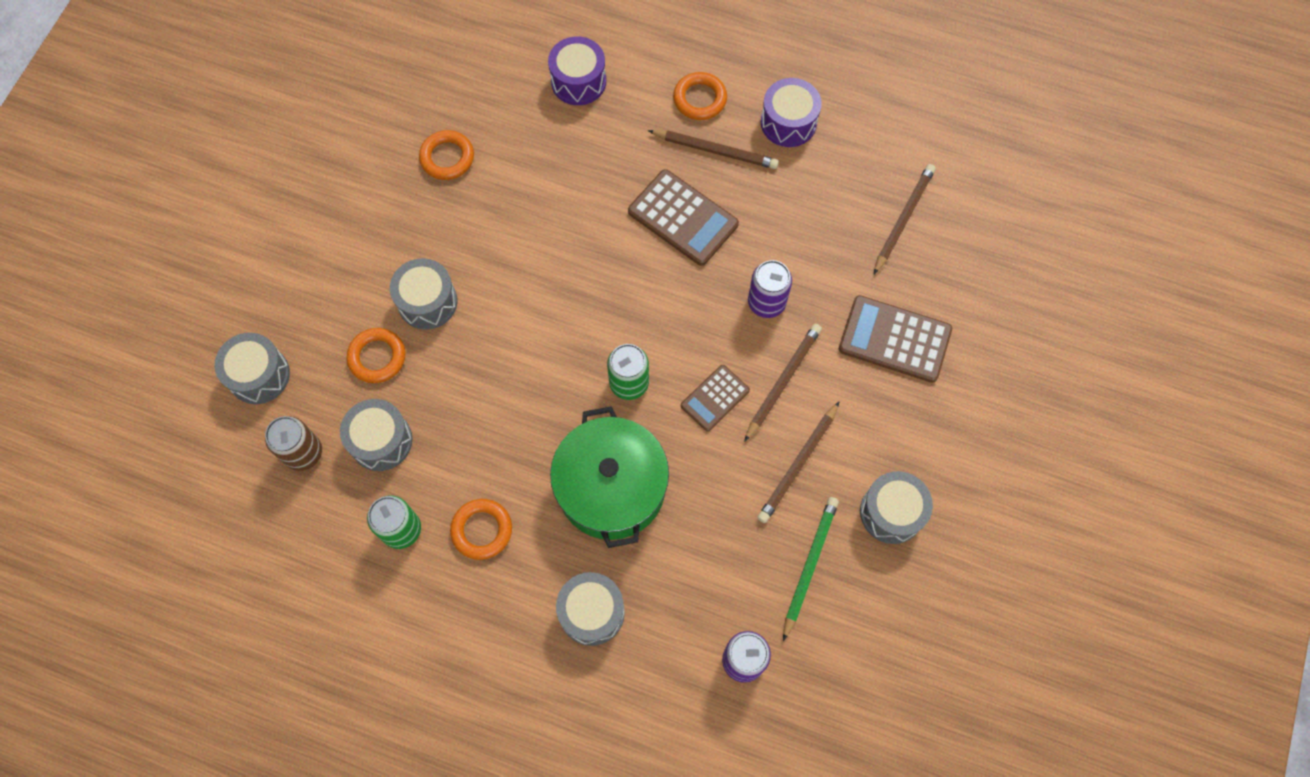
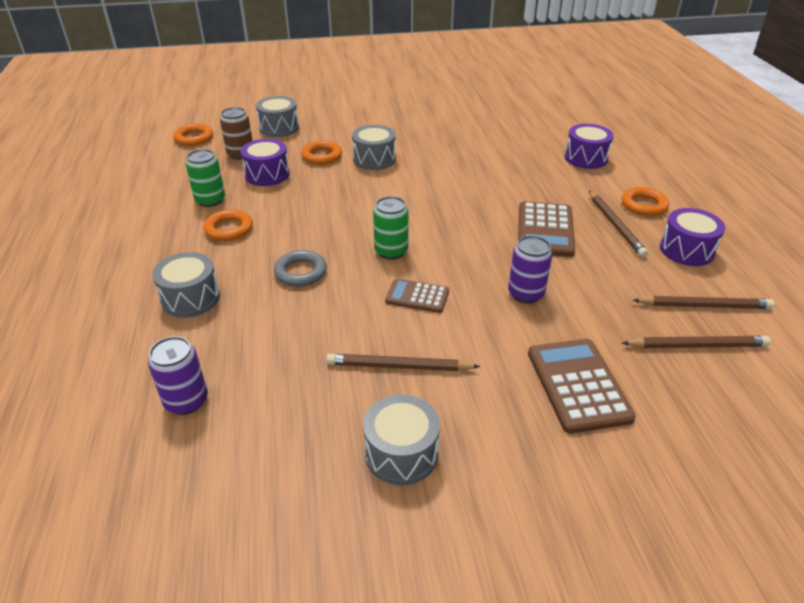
camera: 60 degrees right, 30 degrees down
(381, 441) = (267, 174): grey drum -> purple drum
(447, 158) = (475, 135): orange ring -> orange ring (194, 138)
(611, 487) = (300, 272): green pot -> grey ring
(783, 381) = (467, 328): brown pencil -> brown pencil (704, 306)
(809, 565) = (305, 411): green pencil -> none

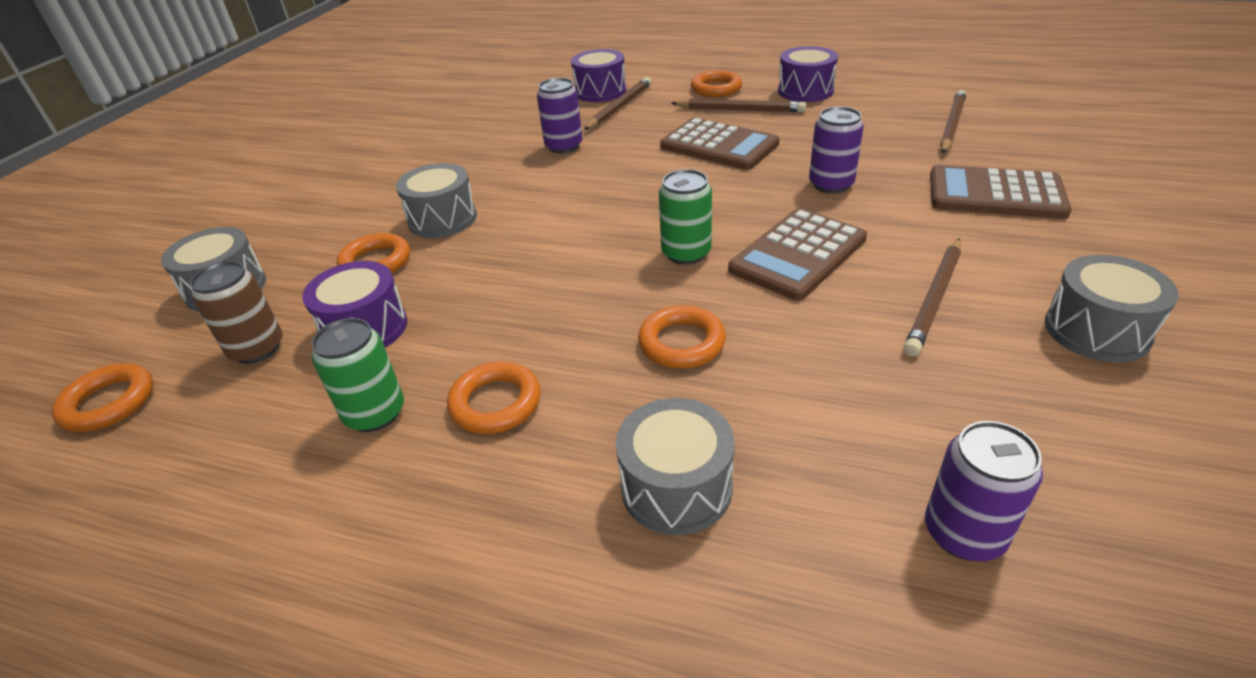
camera: 60 degrees left, 0 degrees up
(300, 272) = (681, 343): grey ring -> orange ring
(417, 296) = (798, 255): brown calculator -> brown calculator, size x1.65
(490, 169) = (564, 146): none -> purple can
(704, 306) = (895, 107): brown pencil -> brown pencil (620, 107)

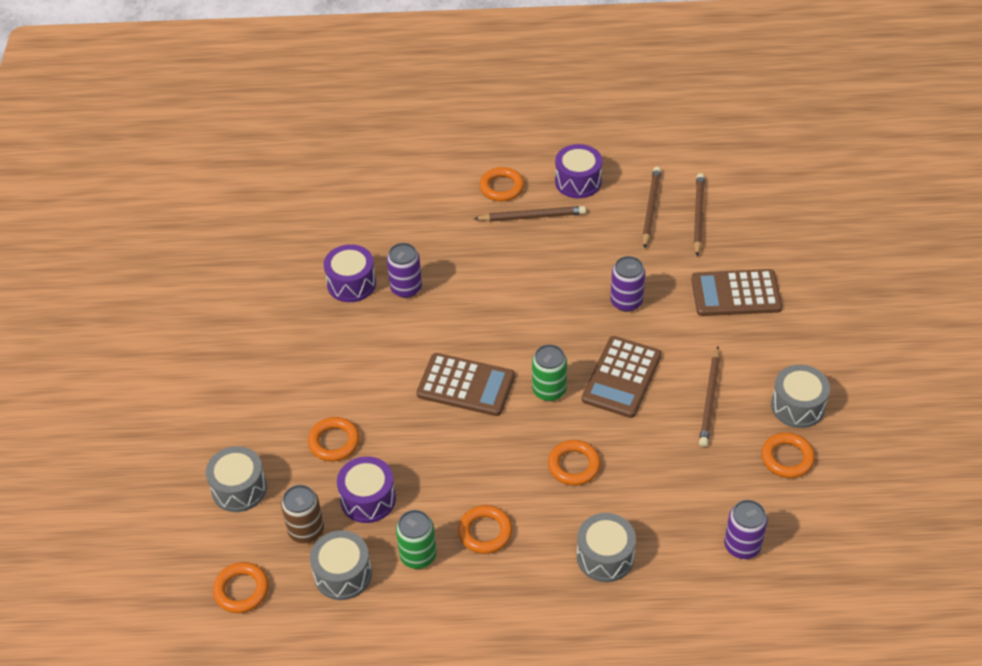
camera: 20 degrees left, 10 degrees up
(442, 219) = (356, 390): grey drum -> grey drum (343, 574)
(600, 91) = (400, 205): purple drum -> purple drum (351, 283)
(620, 107) = (428, 226): brown pencil -> brown pencil (651, 208)
(719, 145) = (531, 268): brown calculator -> brown calculator (466, 385)
(1074, 401) = (787, 458): none -> orange ring

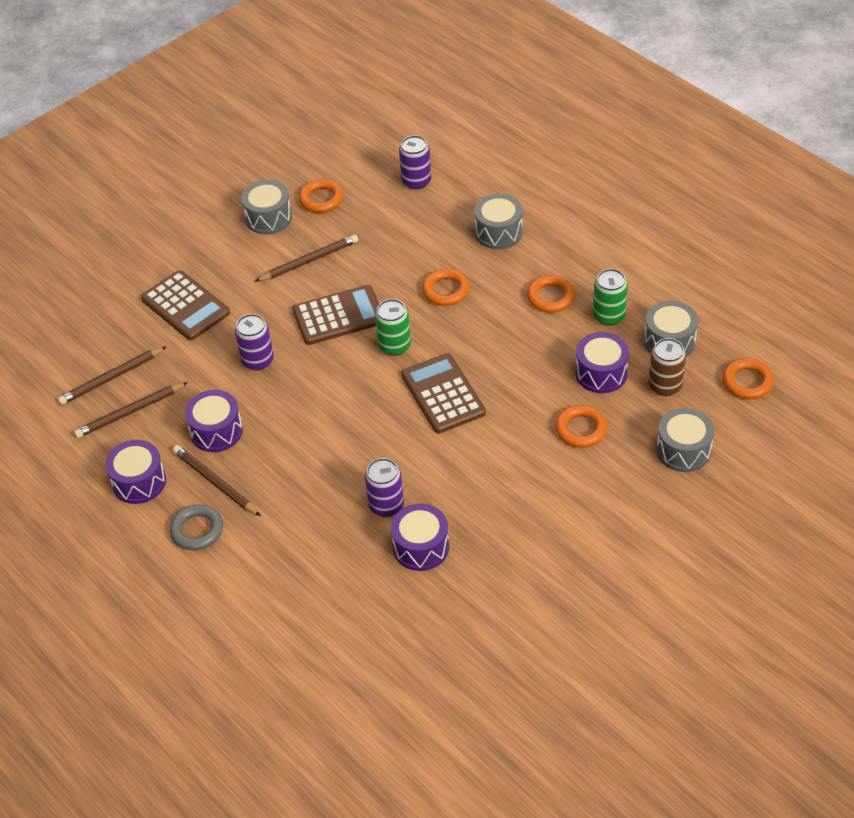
camera: 130 degrees left, 0 degrees up
(502, 187) = (197, 530): orange ring -> grey ring
(579, 241) = (216, 431): none -> purple drum

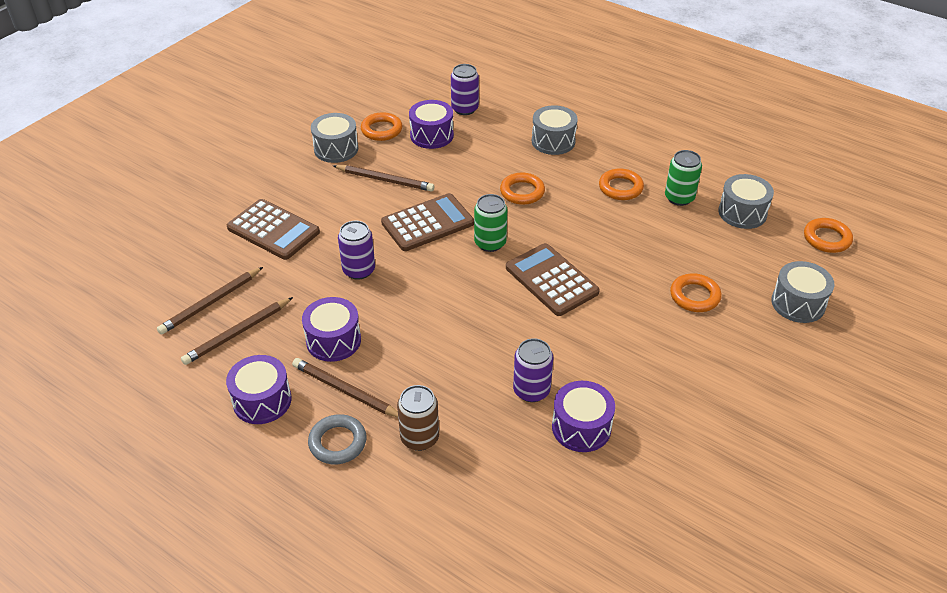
camera: 15 degrees left, 5 degrees down
(309, 261) = (385, 180): brown pencil -> brown pencil turned 60 degrees clockwise
(601, 373) = (693, 245): purple drum -> purple drum (431, 135)
(665, 386) = (755, 250): brown can -> brown can (419, 438)

